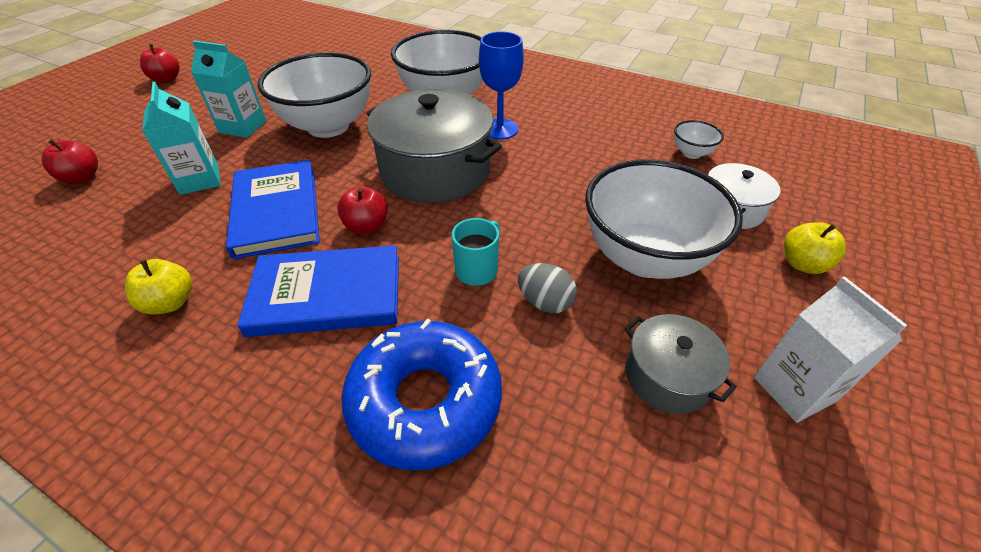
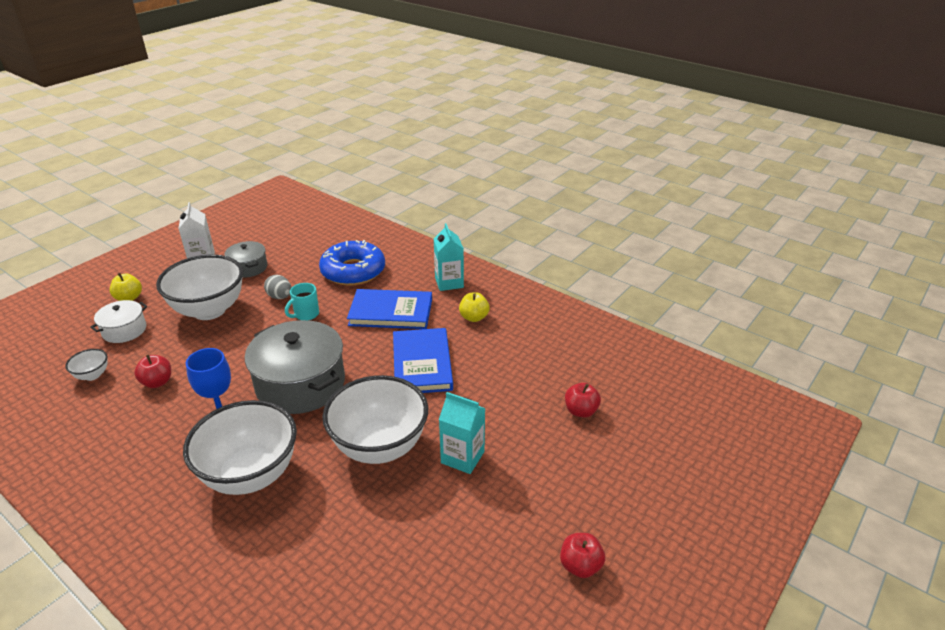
camera: 170 degrees left, 10 degrees down
(199, 180) = (484, 397): turquoise carton -> turquoise carton (449, 282)
(367, 226) = (362, 346): red apple -> red apple (157, 382)

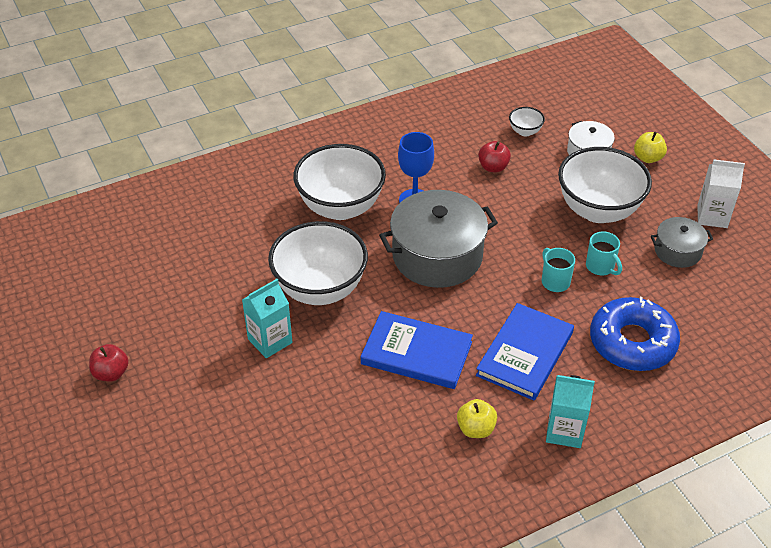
camera: 115 degrees right, 10 degrees up
(280, 297) = (600, 267): grey egg -> turquoise mug
(581, 411) = (265, 459): red apple -> none

